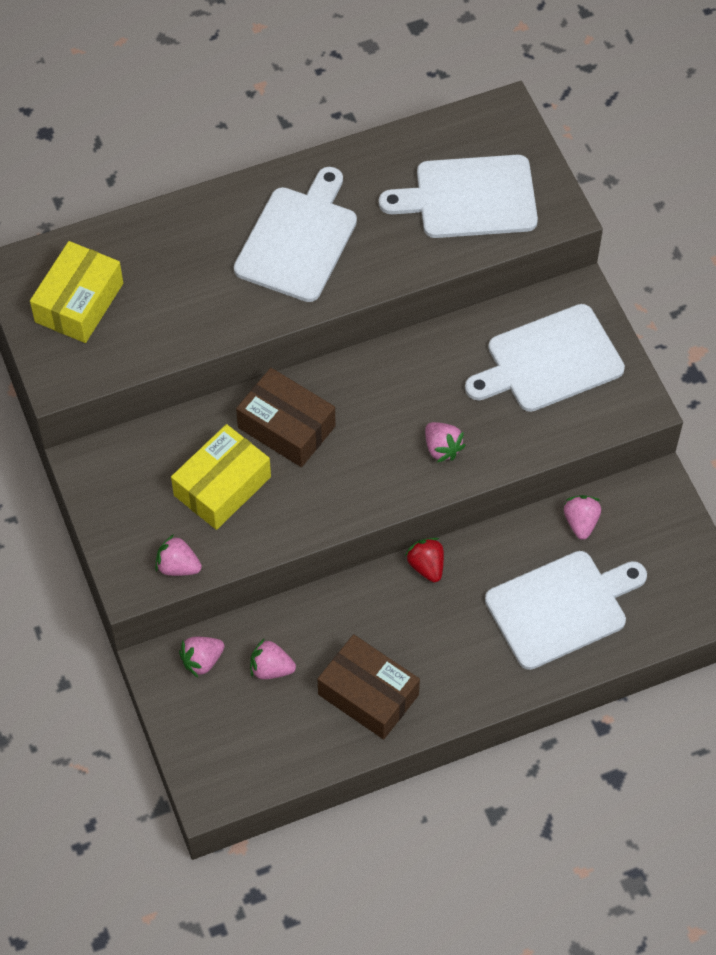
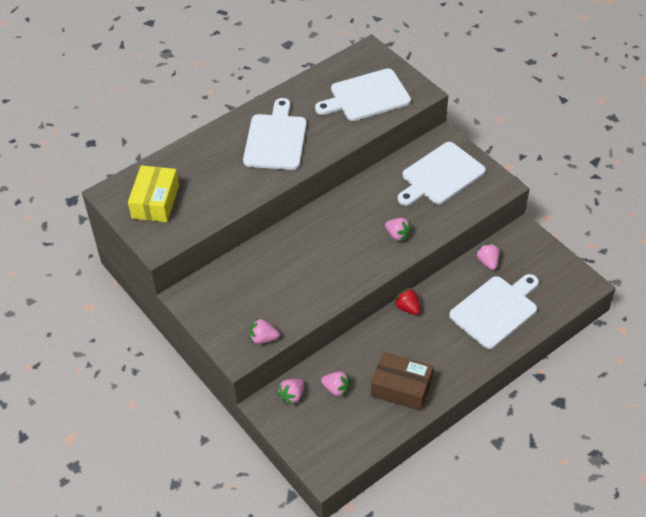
camera: 15 degrees left, 10 degrees down
(222, 486) = (274, 287): yellow box -> none
(271, 668) = (336, 389): pink strawberry -> pink strawberry turned 150 degrees counterclockwise
(286, 427) = (301, 246): brown box -> none

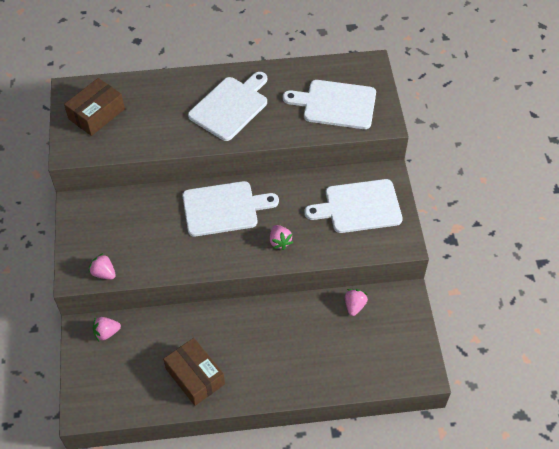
camera: 30 degrees right, 5 degrees up
(155, 202) = (96, 114): yellow box -> brown box
(336, 389) = (144, 347): pink strawberry -> none
(407, 308) = (255, 309): red strawberry -> none
(496, 310) = (327, 353): white cutting board -> white cutting board (224, 208)

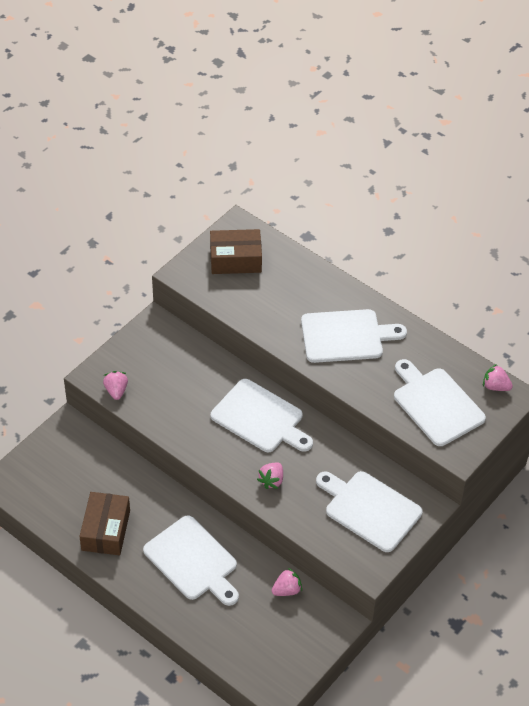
camera: 45 degrees right, 5 degrees down
(106, 333) = (82, 442): pink strawberry -> pink strawberry (495, 386)
(276, 342) = (193, 561): none -> white cutting board

